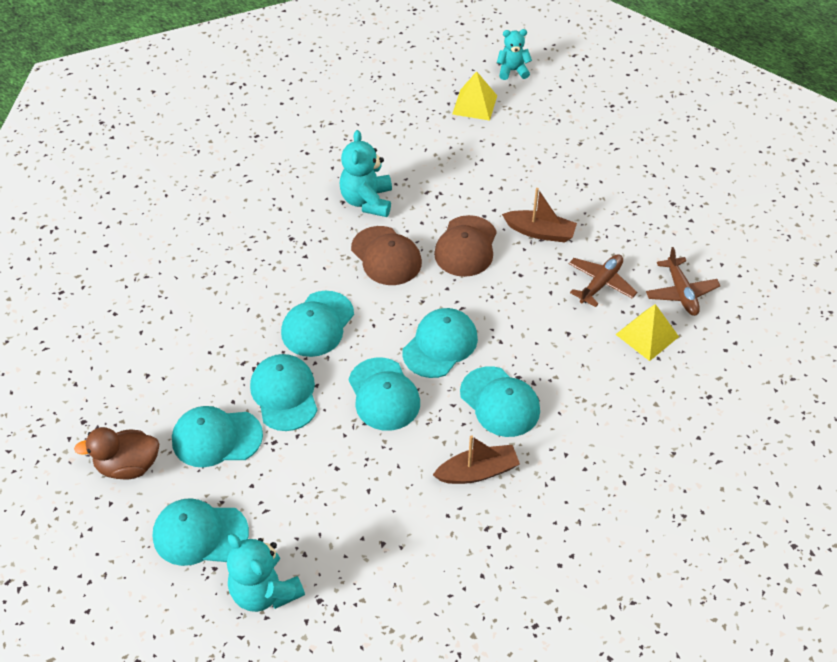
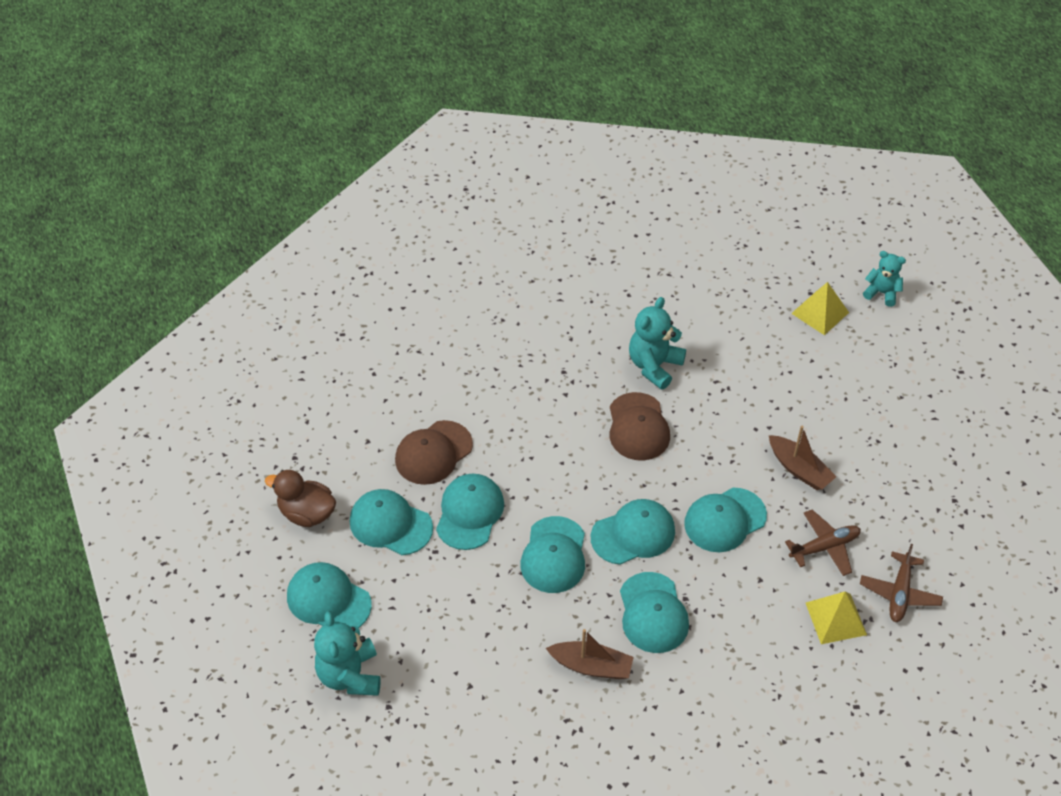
camera: 30 degrees right, 0 degrees up
(317, 324) = (537, 463): turquoise cap -> turquoise cap (724, 520)
(466, 246) = (718, 451): brown cap -> brown cap (433, 453)

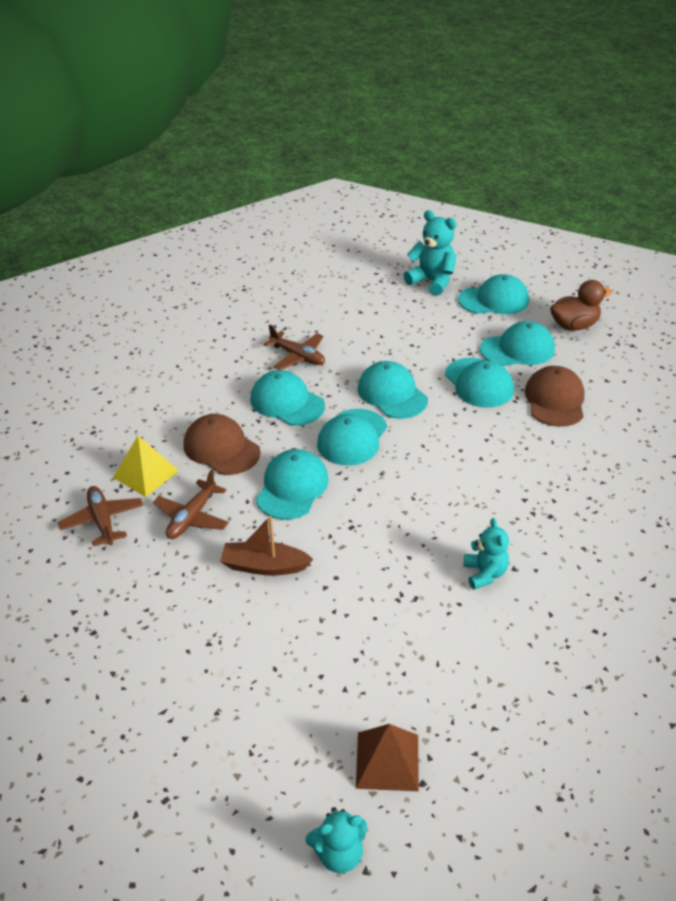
camera: 140 degrees right, 10 degrees down
(591, 666) = (298, 356): brown boat -> brown plane
(638, 427) = (436, 512): brown cap -> brown cap (221, 448)
(654, 366) = (484, 573): turquoise teddy bear -> turquoise teddy bear, size x0.65
(820, 313) = (387, 761): yellow pyramid -> brown pyramid

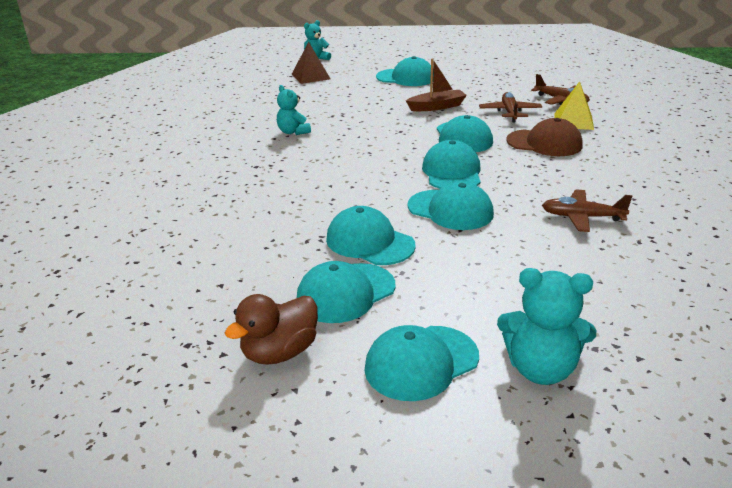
camera: 155 degrees right, 10 degrees down
(287, 402) = (537, 180): turquoise cap -> turquoise cap (406, 78)
(555, 400) = (277, 247): brown cap -> none

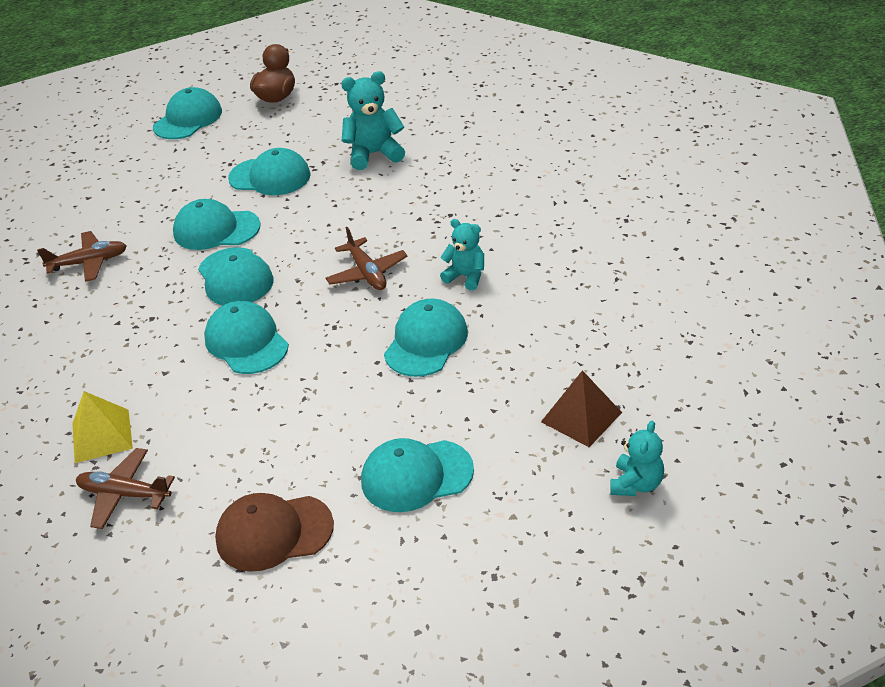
camera: 155 degrees right, 10 degrees up
(345, 293) = (261, 137): turquoise cap -> turquoise cap (426, 342)
(437, 107) = (315, 401): brown boat -> none
(509, 112) = (200, 425): brown plane -> brown plane (367, 273)
(541, 369) = (114, 139): turquoise teddy bear -> turquoise teddy bear (374, 154)
(544, 143) = (138, 367): brown cap -> brown cap (274, 532)

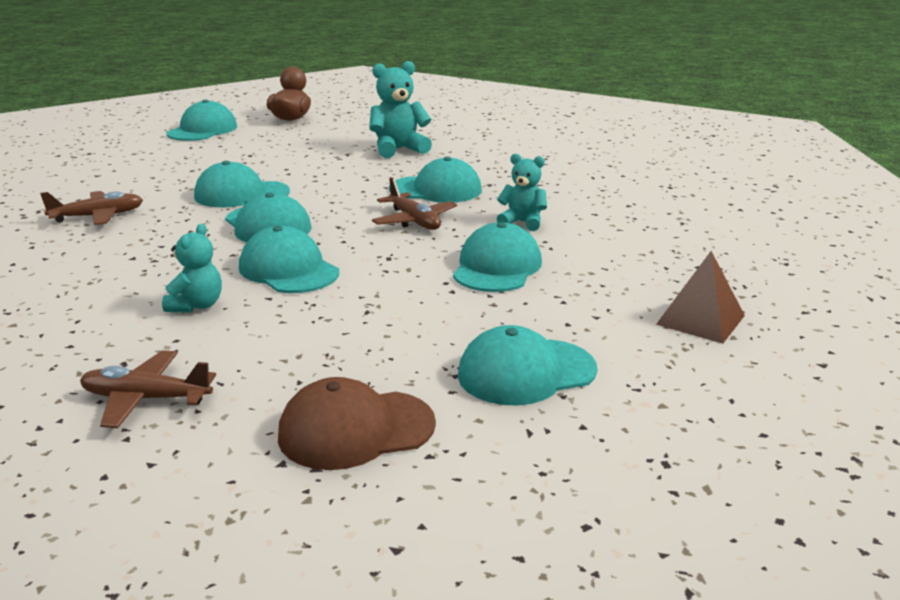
camera: 10 degrees left, 15 degrees down
(102, 435) = (114, 347): yellow pyramid -> none
(270, 177) = (294, 162): turquoise cap -> turquoise cap (436, 190)
(636, 484) = (796, 372): turquoise teddy bear -> turquoise teddy bear (196, 305)

